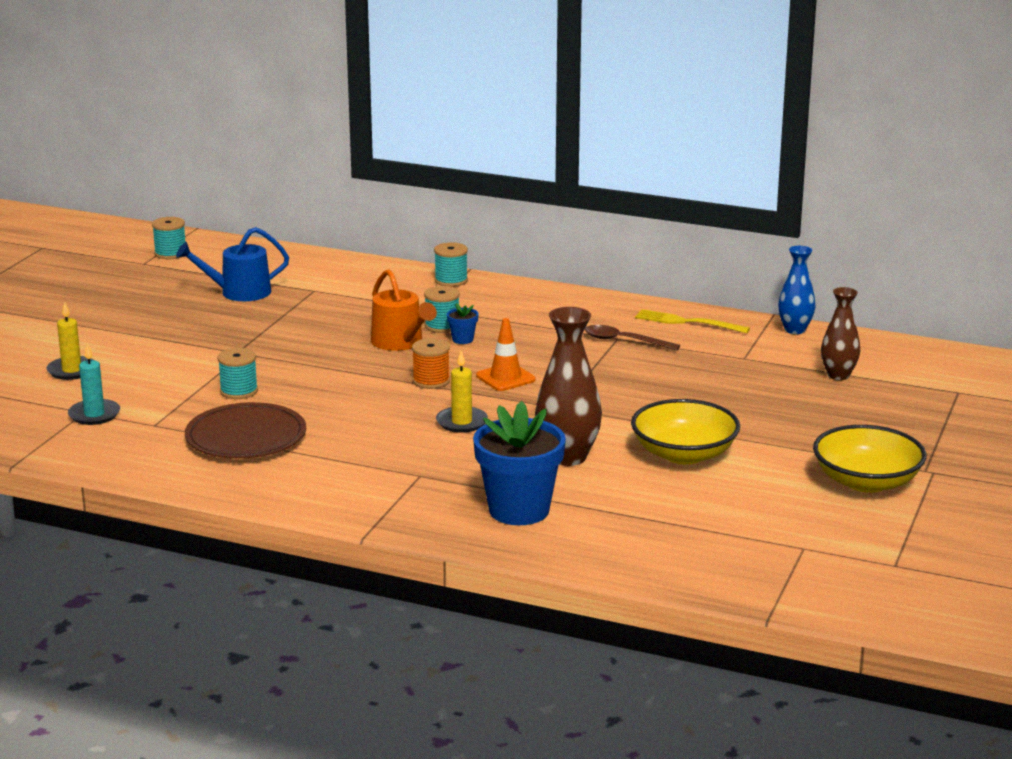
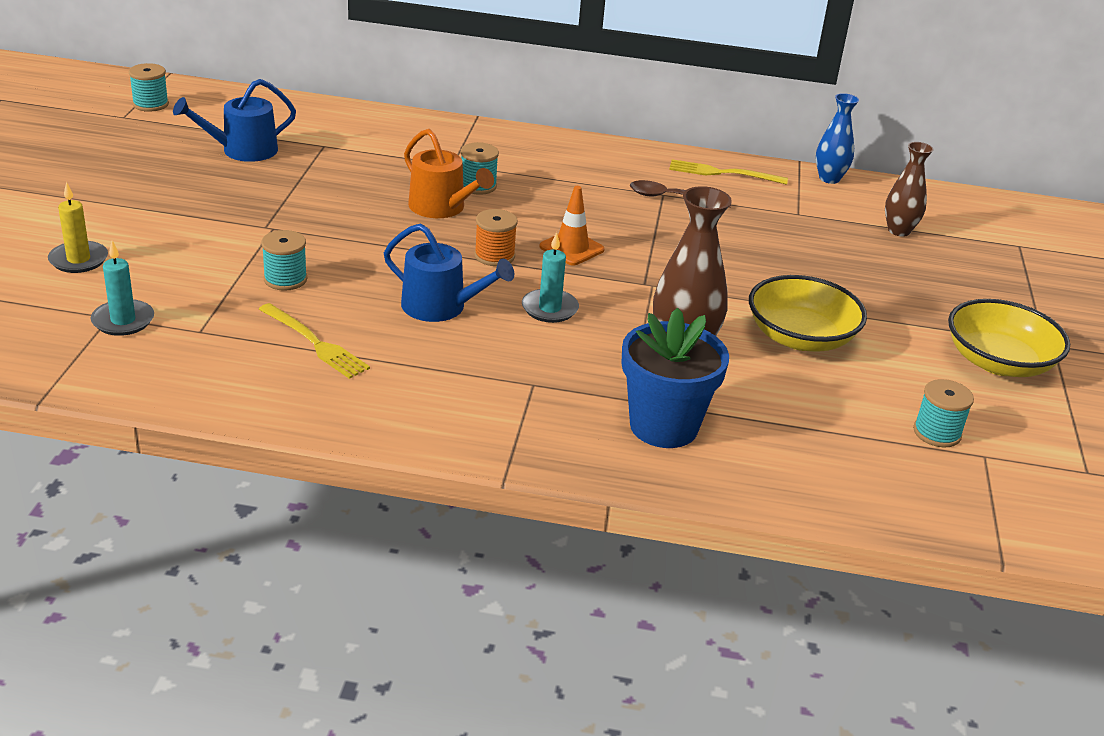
camera: 15 degrees left, 10 degrees up
(246, 437) = (315, 343): brown plate -> yellow fork
(365, 417) = (441, 307): none -> blue watering can
(451, 280) = (464, 130): turquoise spool -> turquoise spool (937, 433)
(461, 422) = (549, 308): yellow candle -> turquoise candle
(462, 339) = (506, 202): blue flower pot -> none

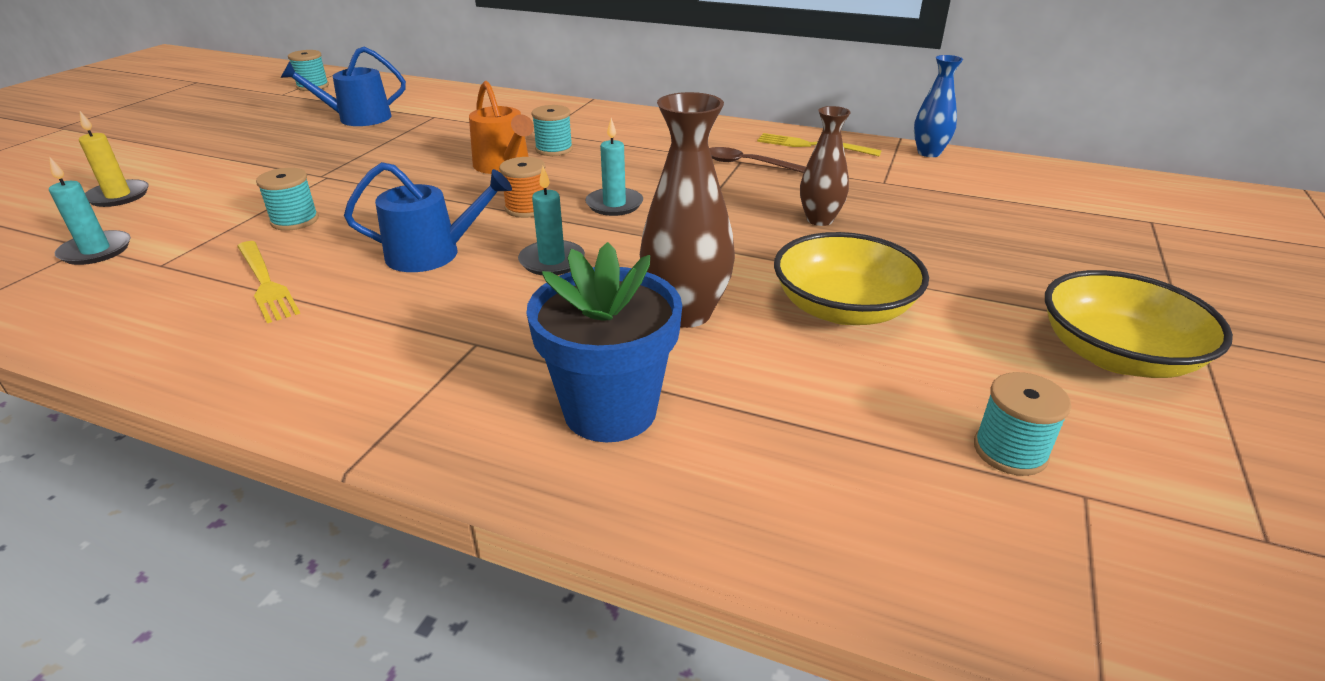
camera: 15 degrees right, 0 degrees up
(441, 307) = (432, 253): blue watering can -> blue watering can turned 45 degrees counterclockwise
(571, 248) = (614, 204): orange traffic cone -> turquoise candle
(899, 231) = (999, 201): brown vase -> brown vase (819, 220)

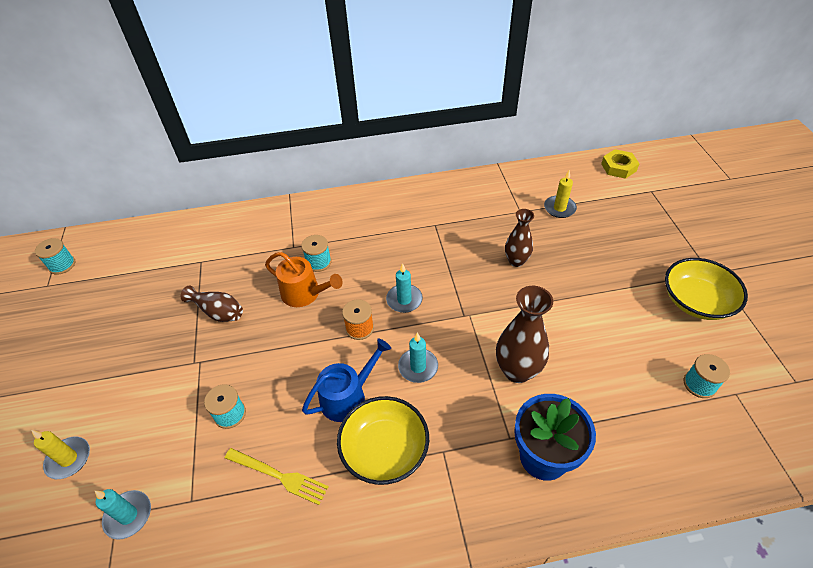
camera: 30 degrees left, 15 degrees up
(358, 118) = (146, 288): blue watering can -> none
(397, 151) = (218, 312): none -> brown vase
(748, 164) = (441, 226): brown spoon -> none
(812, 145) = (460, 191): yellow fork -> none
(843, 308) = (579, 328): yellow bowl -> yellow bowl (384, 450)
(929, 153) = (521, 173): blue vase -> none
(953, 195) = (559, 208): none -> yellow candle
(1110, 186) = (618, 167): none -> yellow nut

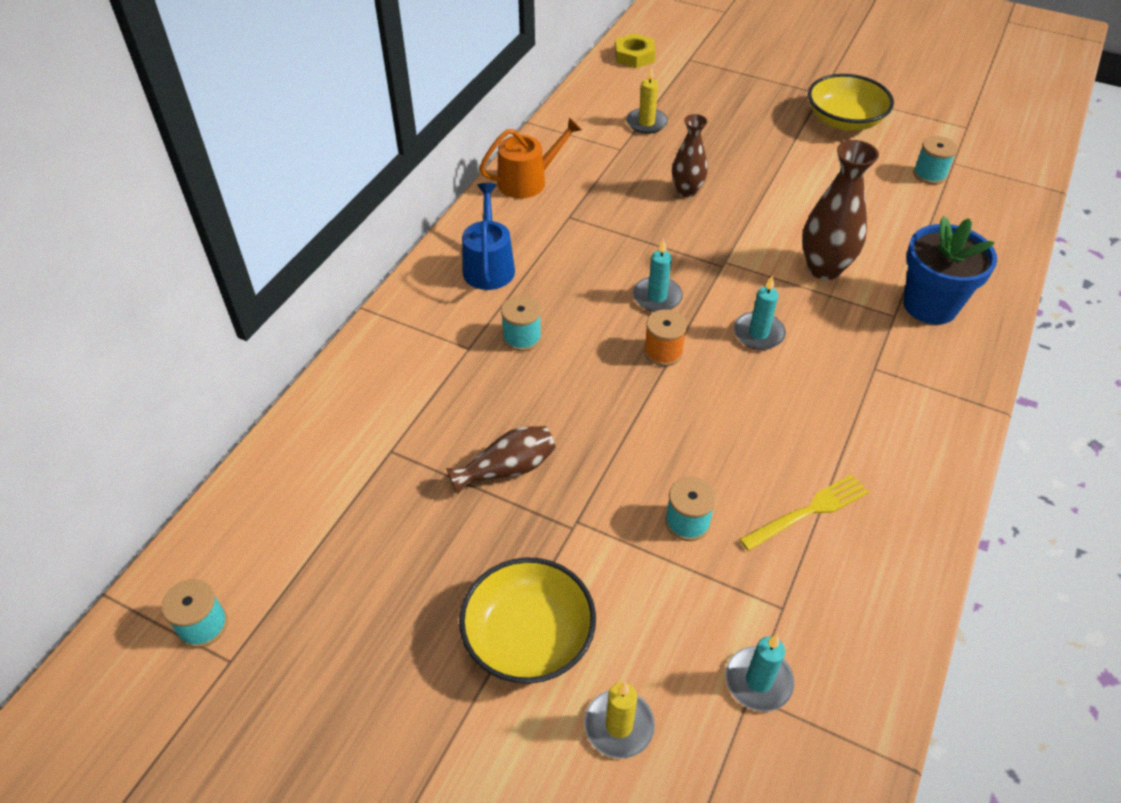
camera: 55 degrees left, 0 degrees up
(304, 293) = (561, 373): orange watering can -> orange watering can (527, 181)
(348, 397) = (750, 407): blue watering can -> blue watering can (488, 266)
(384, 450) = (840, 410): yellow bowl -> yellow bowl (528, 636)

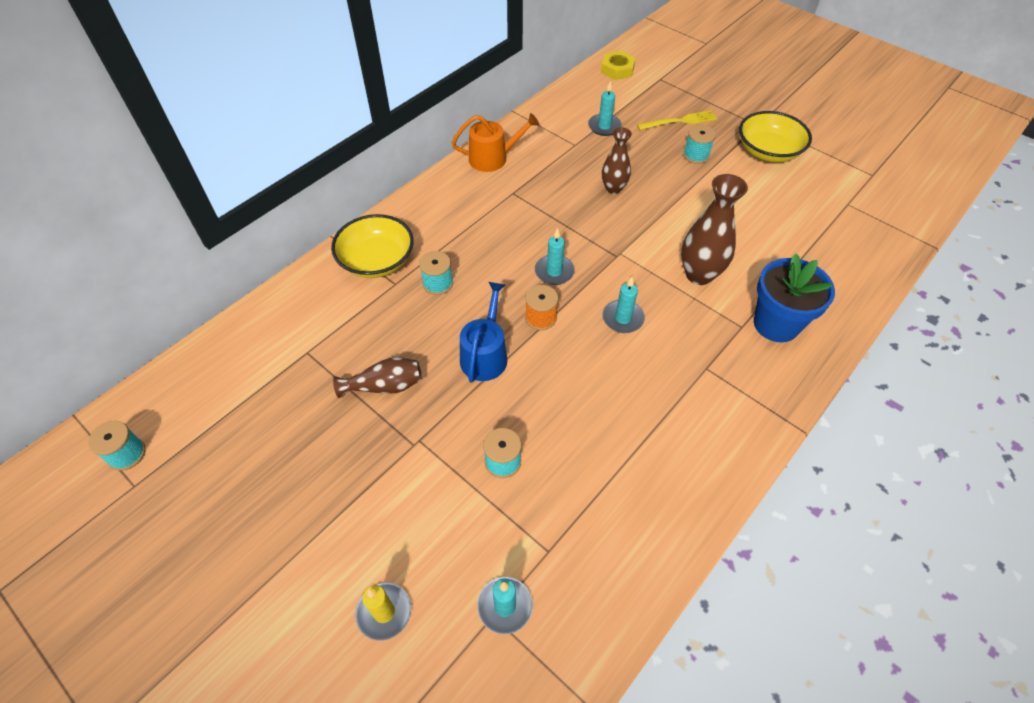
camera: 15 degrees right, 5 degrees up
(488, 266) = (436, 221): blue watering can -> blue watering can (485, 355)
(528, 636) = (346, 523): yellow bowl -> yellow bowl (377, 261)
(646, 123) = (604, 126): yellow candle -> turquoise candle
(808, 511) = (602, 476): yellow fork -> yellow fork (680, 121)
(929, 174) = (822, 210): turquoise spool -> turquoise spool (696, 155)

